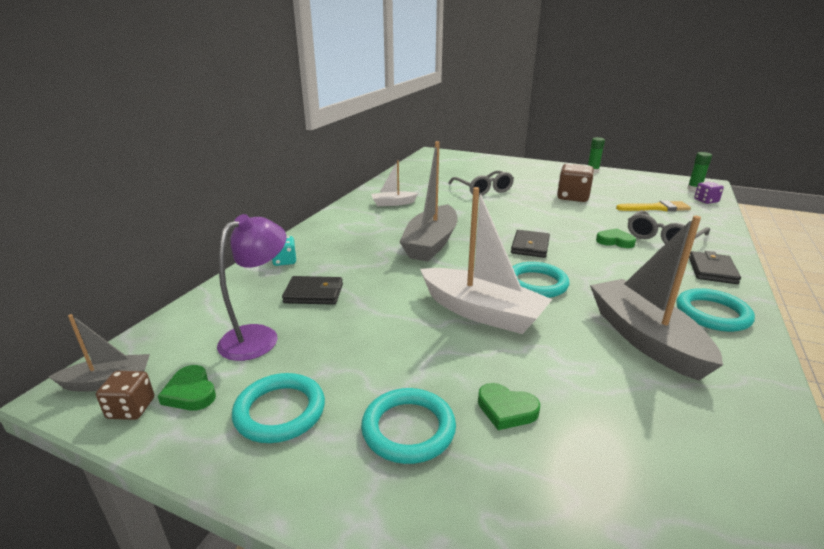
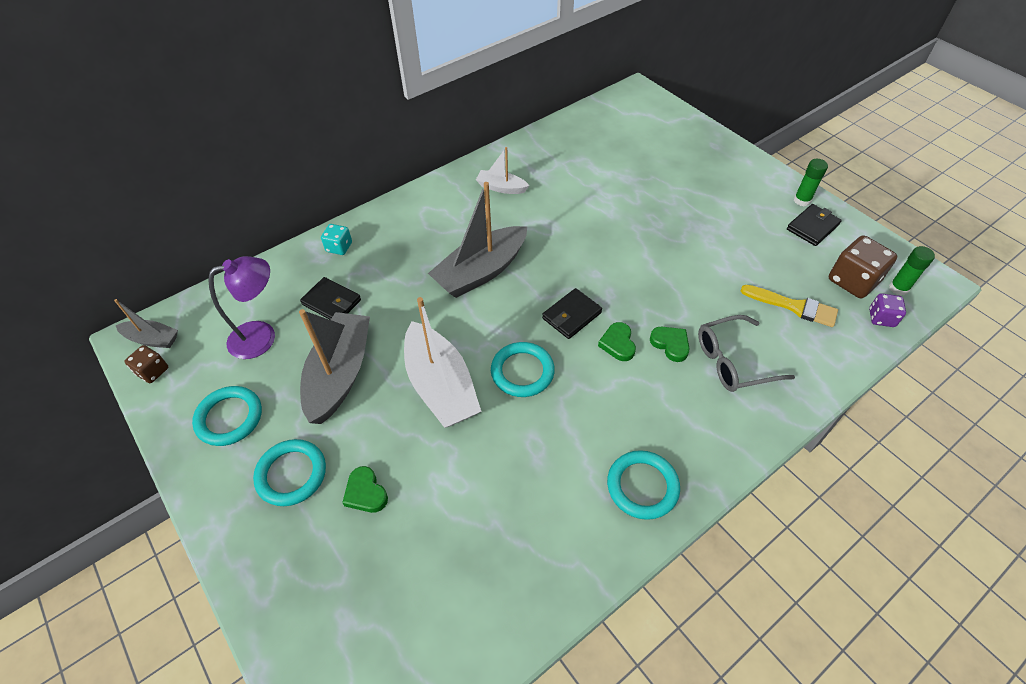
camera: 30 degrees right, 25 degrees up
(190, 392) = (190, 373): green heart -> green heart (618, 344)
(483, 189) = (621, 194): grey glasses -> none
(572, 197) = (712, 247): brown dice -> brown dice (853, 281)
(645, 338) = (543, 482): grey boat -> grey boat (340, 374)
(712, 270) = (721, 433): black wallet -> black wallet (812, 227)

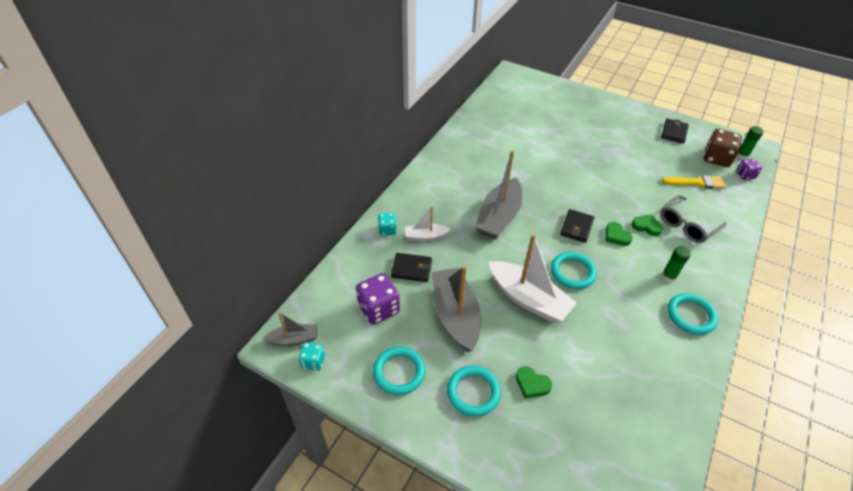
camera: 25 degrees left, 5 degrees down
(153, 371) = (313, 361): brown dice -> turquoise dice
(262, 336) = (379, 309): purple lamp -> purple dice
(501, 187) = (470, 158): white boat -> white boat (425, 236)
(802, 200) = (657, 118): green glue stick -> green glue stick (668, 276)

